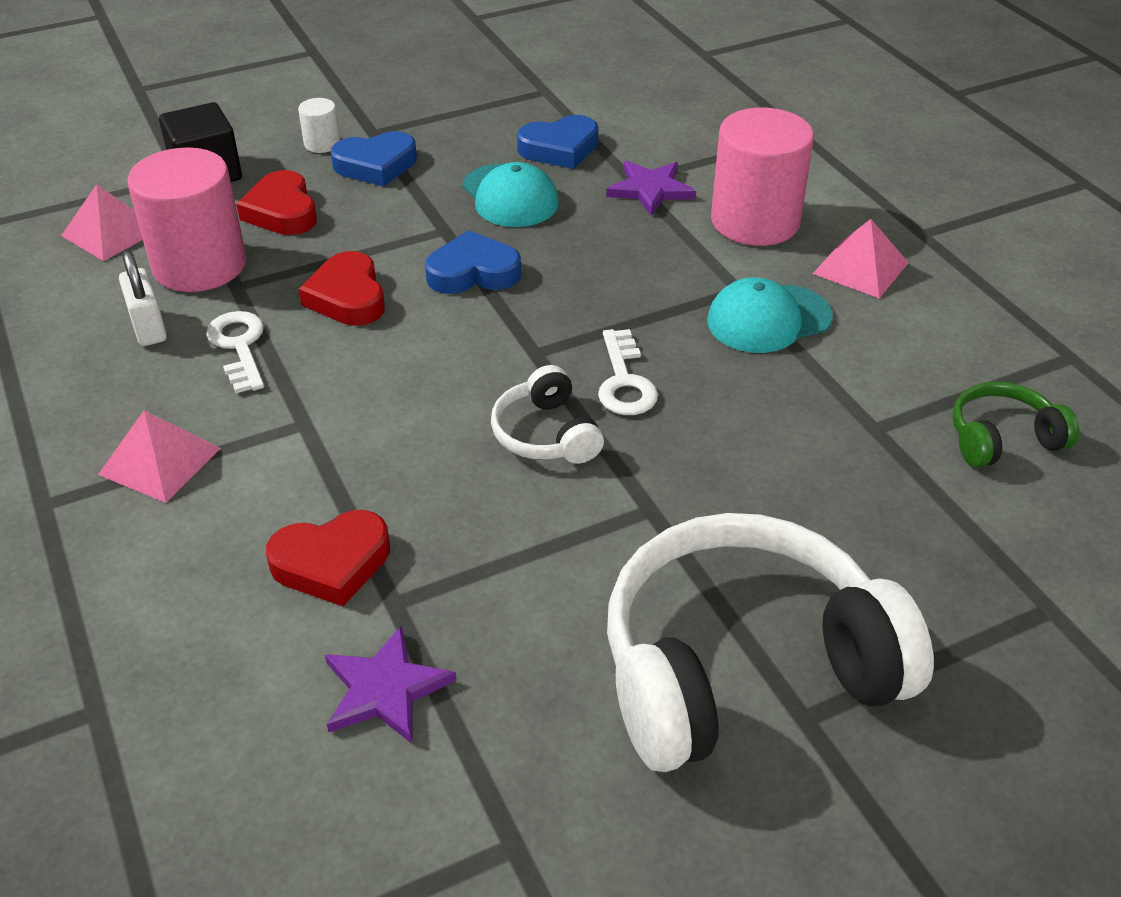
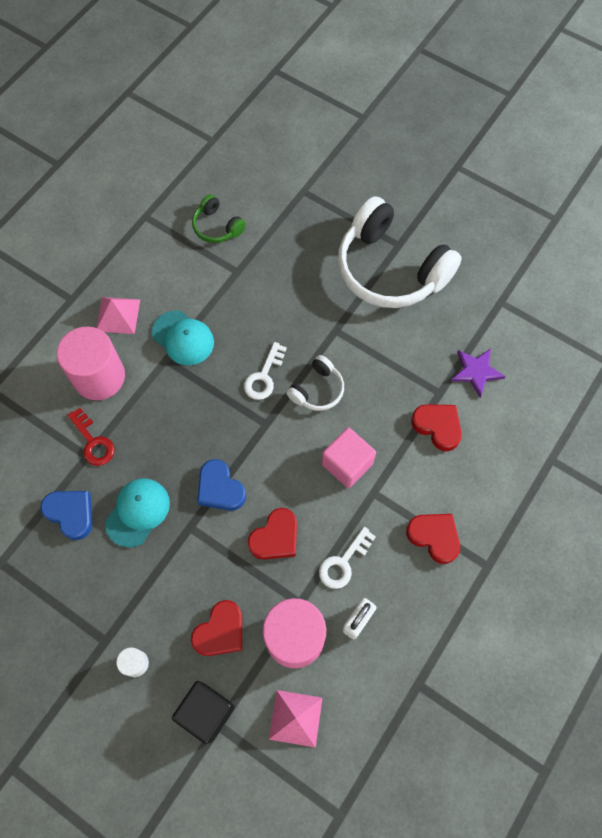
camera: 120 degrees left, 25 degrees up
(159, 461) = (434, 537): pink pyramid -> red heart
(376, 165) = (143, 611): blue heart -> none
(381, 414) = (347, 464): none -> pink cube
(624, 381) = (264, 376): white key -> white key turned 150 degrees clockwise
(650, 190) = (93, 442): purple star -> red key

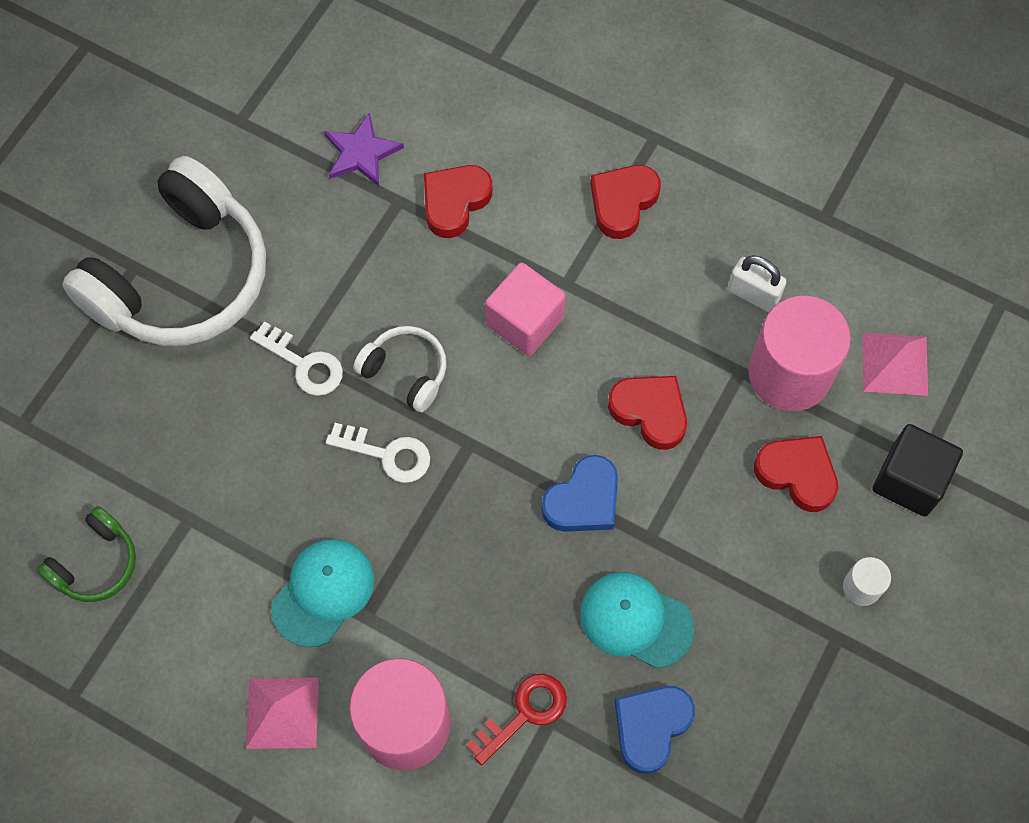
camera: 95 degrees left, 0 degrees up
(343, 562) = (674, 317): white key -> white key (304, 364)

